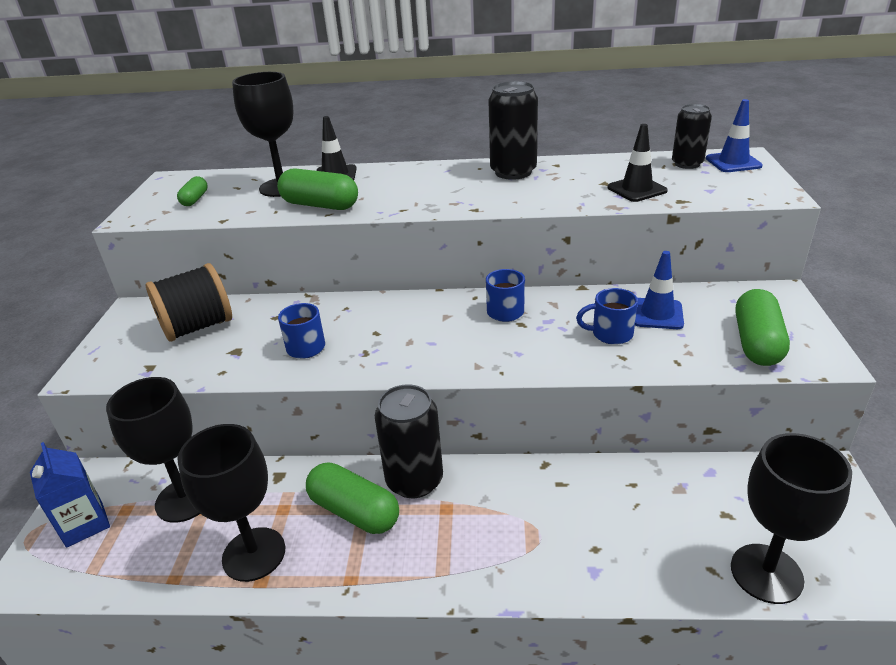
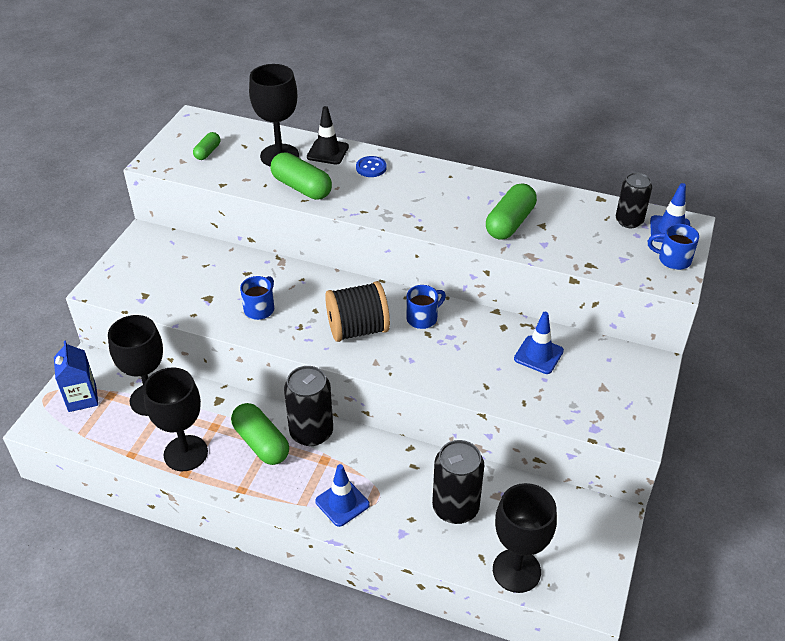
camera: 15 degrees right, 10 degrees up
(198, 327) = (187, 266): black spool -> black spool (358, 329)
(390, 177) = (371, 168): none -> blue button
(495, 556) = (342, 503): none -> blue traffic cone
(513, 172) = (475, 189): black can -> black can (455, 507)
(610, 334) = (490, 363): blue mug -> blue mug (673, 259)
(637, 189) = (563, 241): black traffic cone -> none
(756, 342) = (596, 403): green capsule -> green capsule (510, 223)

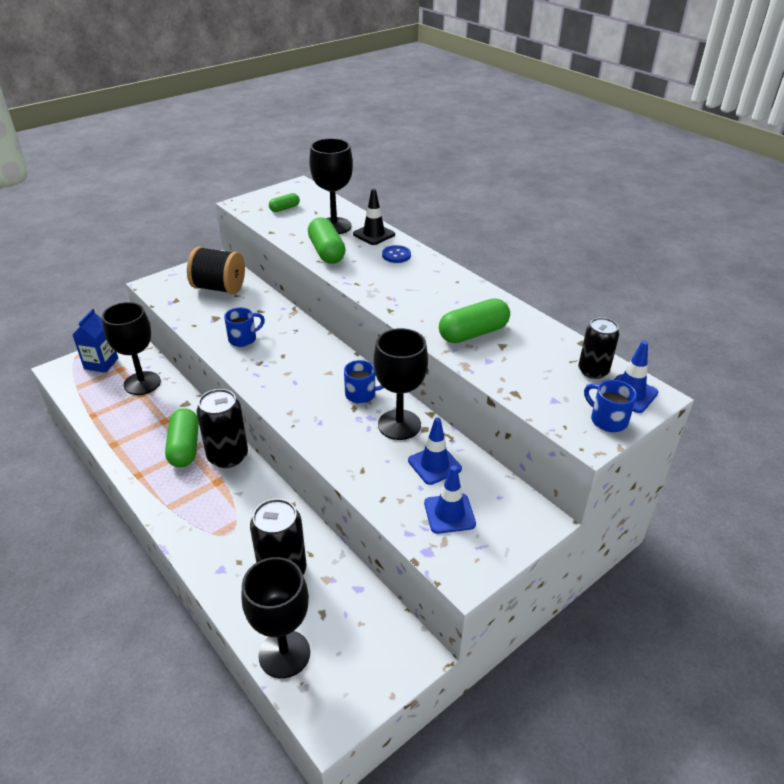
camera: 30 degrees right, 5 degrees down
(185, 453) = (127, 430): black goblet -> black goblet (399, 425)
(342, 503) = (199, 521): blue traffic cone -> blue traffic cone (449, 513)
(358, 329) = (301, 382): black spool -> black spool (219, 288)

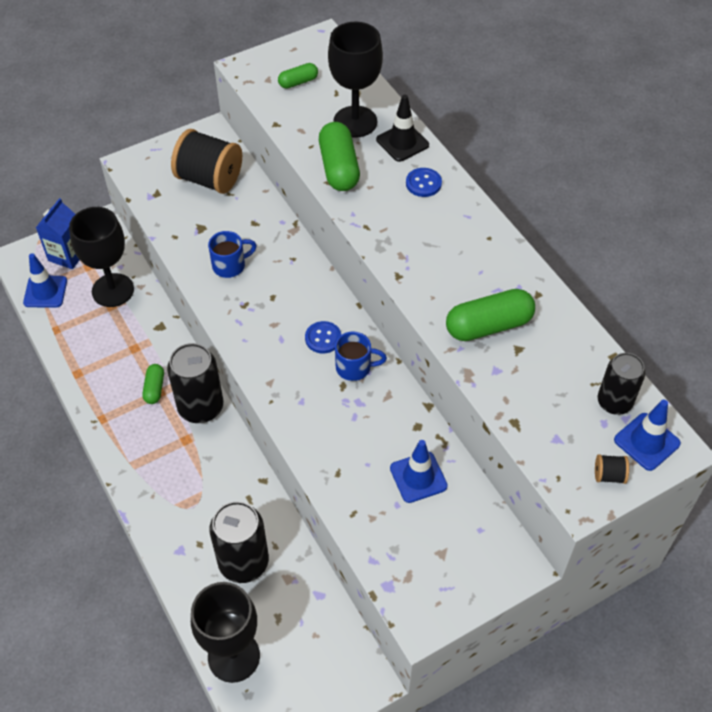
camera: 10 degrees right, 15 degrees up
(185, 447) = (154, 388): green capsule -> green capsule, size x0.55
(330, 378) = (323, 338): none -> blue button
(399, 425) = (390, 416): black goblet -> none
(449, 513) = (421, 543): blue traffic cone -> blue traffic cone (45, 292)
(607, 420) = (609, 475): blue mug -> black spool

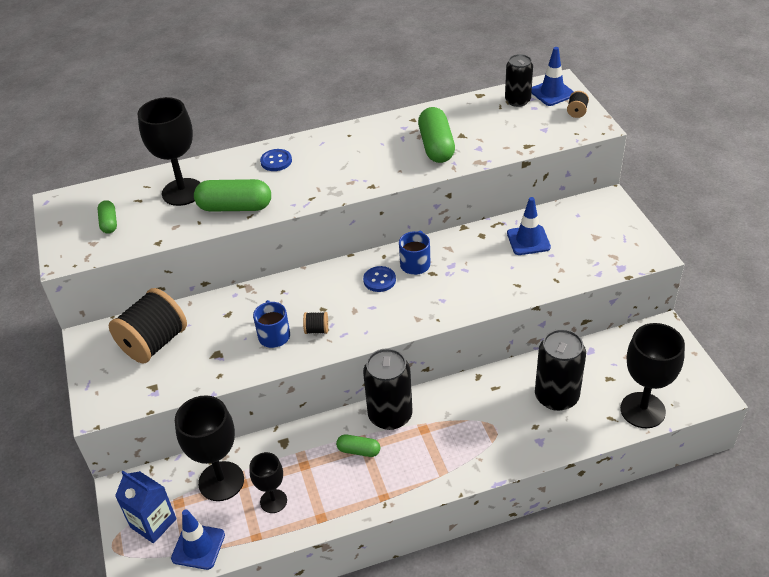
camera: 75 degrees left, 10 degrees down
(93, 333) = (273, 501): none -> black goblet
(242, 298) = (317, 330): none -> black spool
(402, 142) = (222, 167): black traffic cone -> none

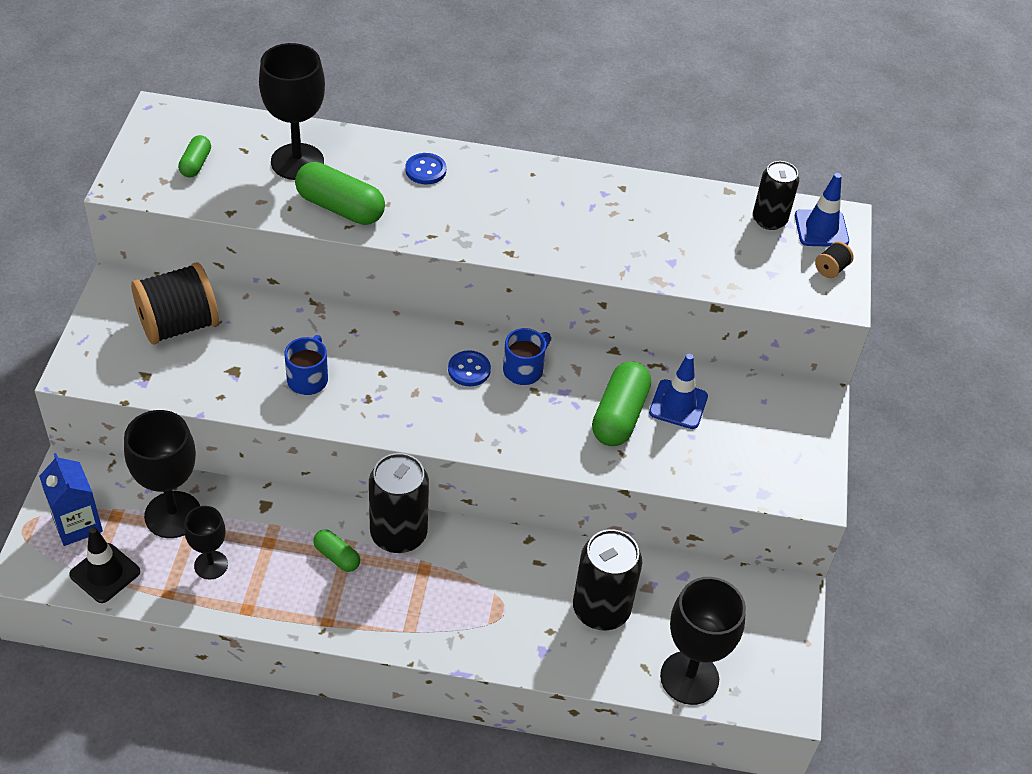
camera: 20 degrees right, 5 degrees up
(198, 546) = (105, 573): blue traffic cone -> black traffic cone
(317, 330) = (358, 395): black spool -> none
(436, 146) = (623, 236): green capsule -> green capsule (619, 416)

